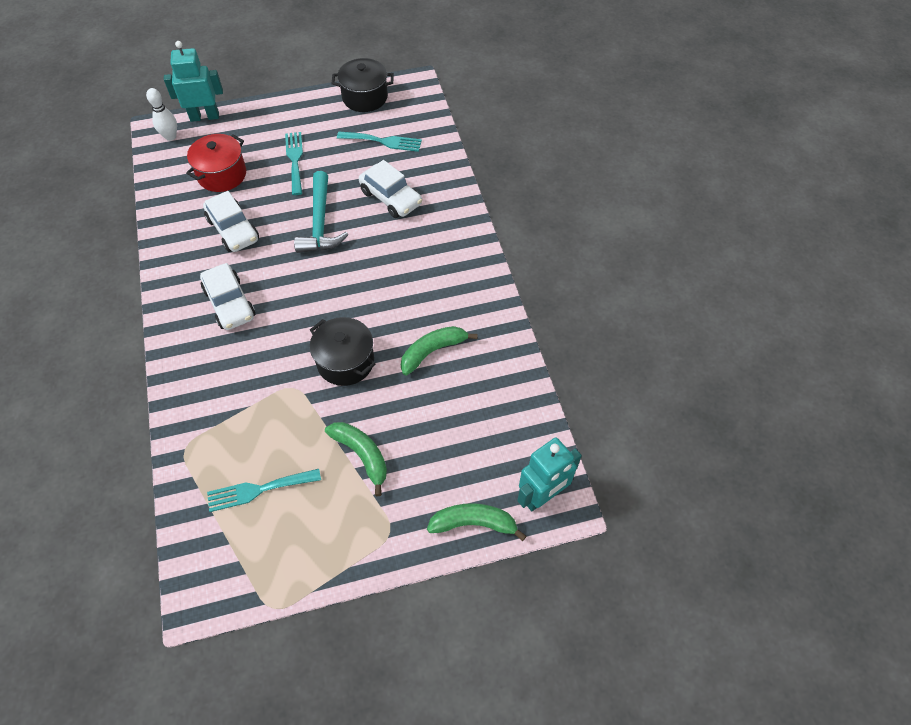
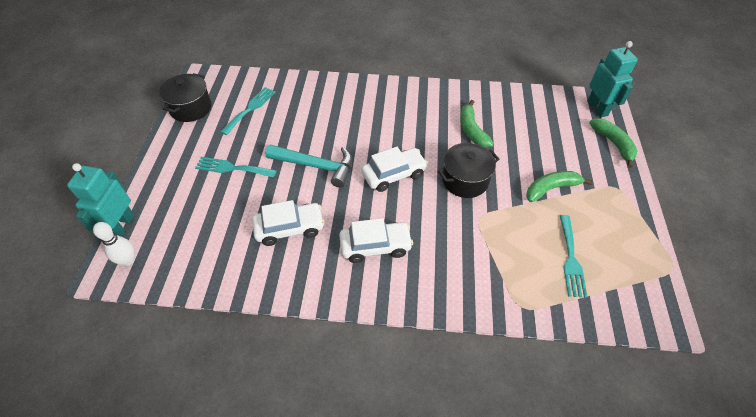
camera: 70 degrees left, 5 degrees down
(222, 174) = (213, 225): red pot -> none
(391, 198) = (314, 118): white car -> white car (394, 174)
(473, 523) = (613, 144): green banana -> green banana turned 135 degrees clockwise

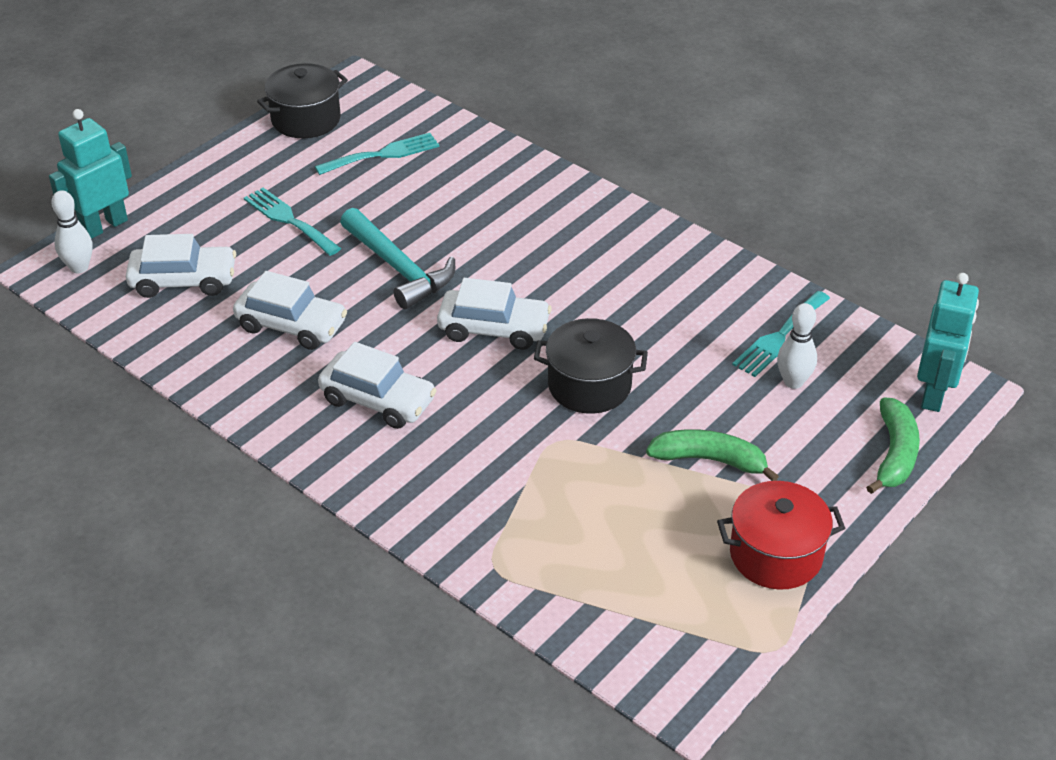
camera: 35 degrees right, 10 degrees down
(203, 234) = (184, 281): none -> white car
(472, 130) = (677, 327): green banana -> none
(543, 131) = (793, 382): none -> white bowling pin
(571, 259) = (631, 555): turquoise fork -> turquoise fork (779, 337)
(623, 220) = (776, 555): none -> red pot

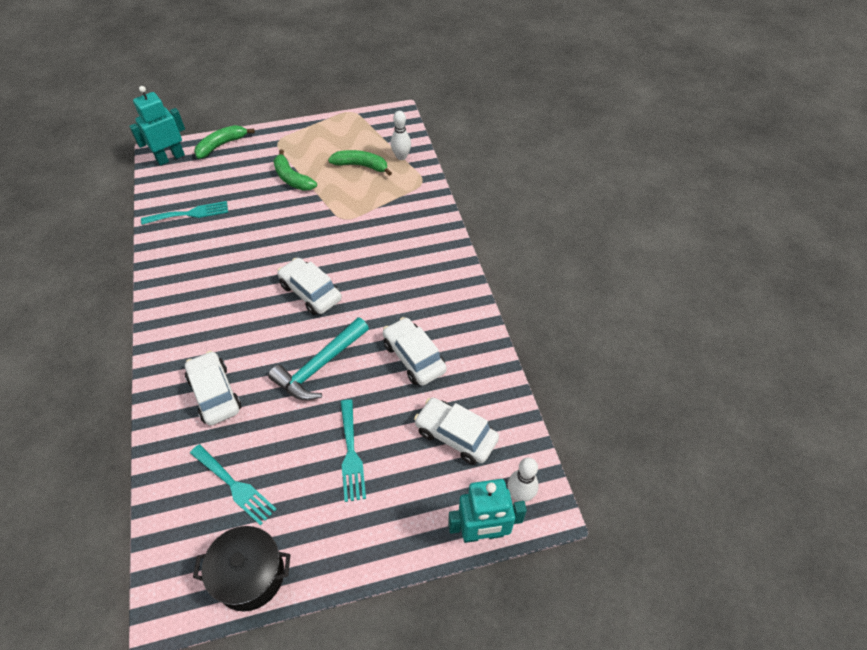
camera: 145 degrees left, 10 degrees up
(378, 400) = (405, 282): white car -> white car (215, 394)
(383, 154) = (234, 486): turquoise fork -> turquoise fork turned 150 degrees counterclockwise
(398, 268) = (320, 366): turquoise hammer -> turquoise hammer turned 135 degrees counterclockwise
(589, 385) = (300, 236): black pot -> none
(627, 542) = (361, 166): none -> green banana
(776, 555) = (313, 136): red pot -> none
(793, 382) = (215, 191): white bowling pin -> white bowling pin (401, 157)

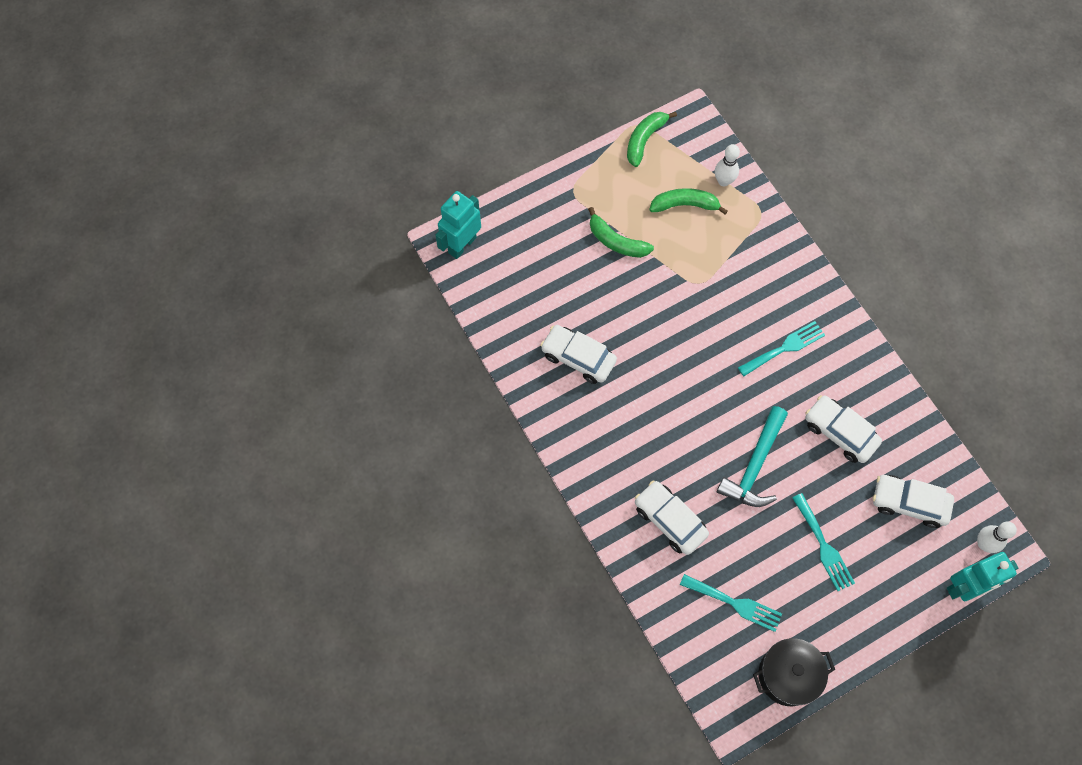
camera: 15 degrees left, 15 degrees up
(190, 214) = (528, 317): turquoise fork -> turquoise fork (784, 348)
(221, 145) = (511, 212): green banana -> green banana (644, 140)
(310, 292) = (707, 384): white car -> white car (578, 358)

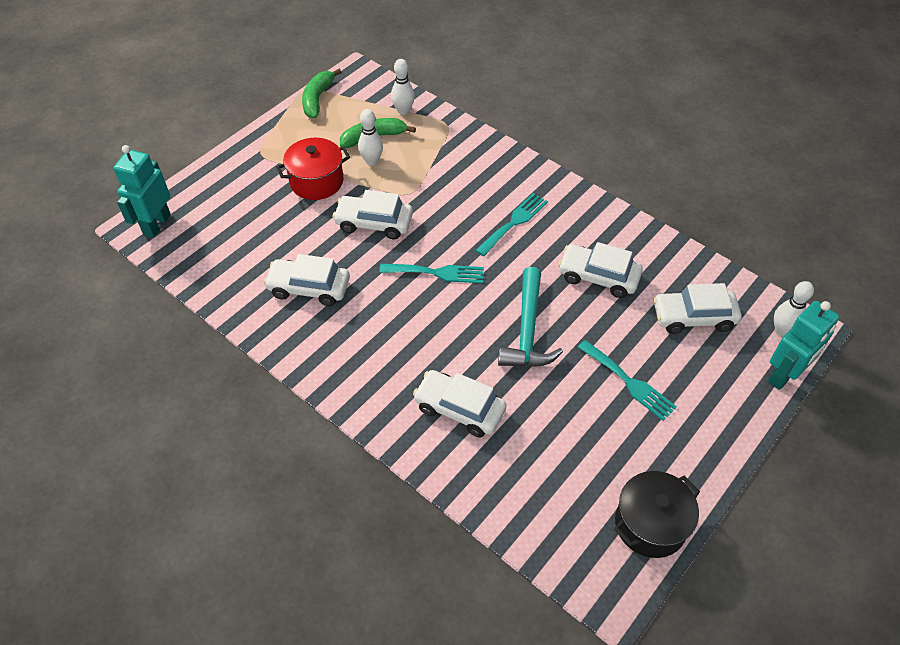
camera: 20 degrees left, 15 degrees down
(616, 242) = (316, 181): green banana -> red pot
(655, 306) = (374, 223): none -> white car
(674, 233) = (372, 161): none -> white bowling pin
(735, 603) = (562, 469): turquoise fork -> turquoise fork (437, 273)

